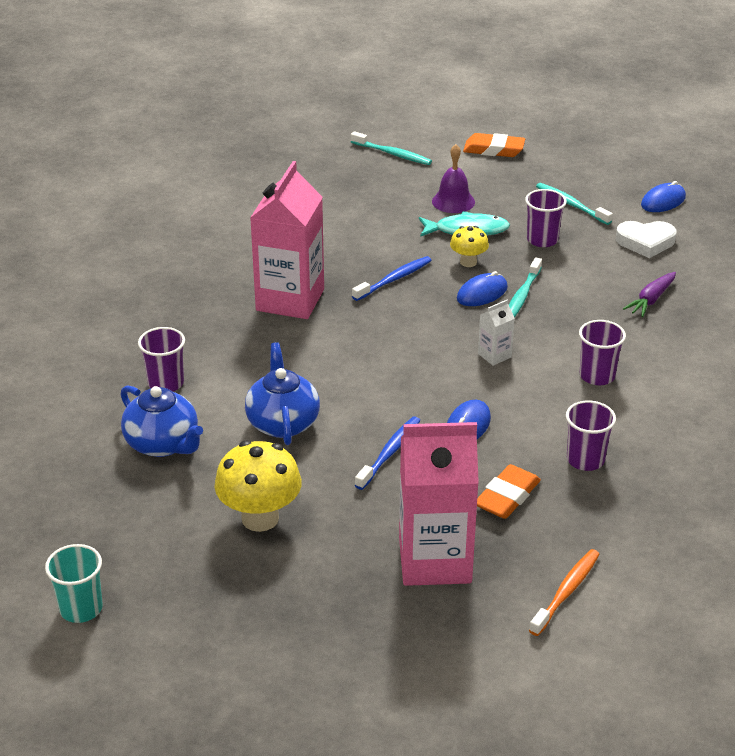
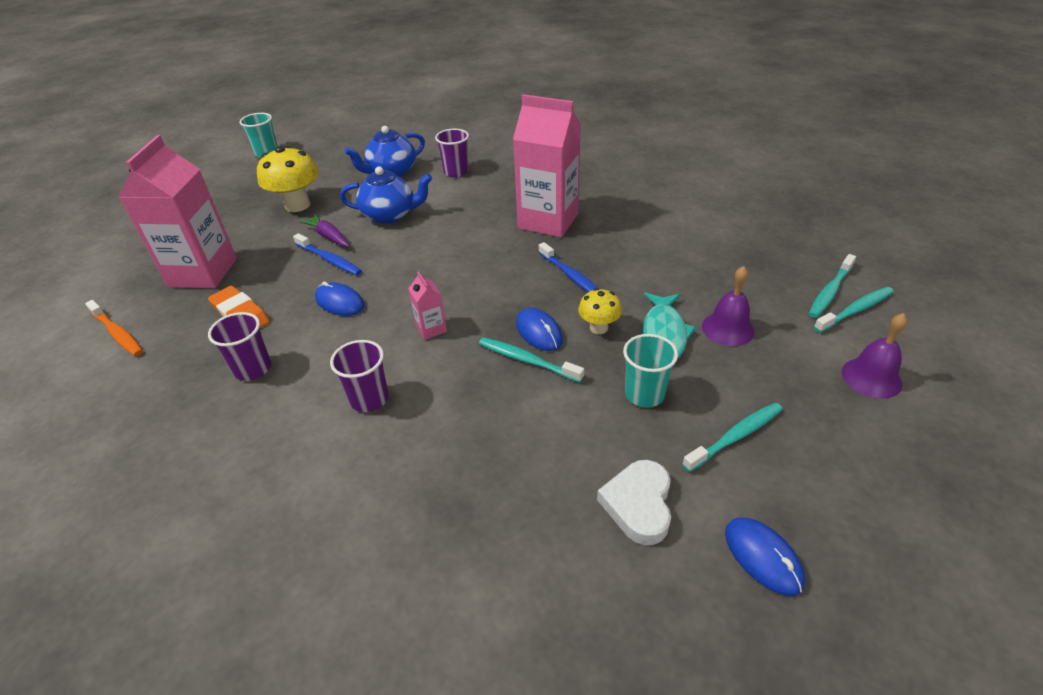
camera: 100 degrees right, 5 degrees up
(416, 146) = (855, 310): none -> turquoise toothbrush
(493, 150) = (871, 377): orange eraser -> purple bell
(494, 355) = (431, 329): white carton -> pink carton
(542, 240) = (644, 394): purple cup -> turquoise cup
(651, 300) = (497, 479): purple carrot -> purple carrot (328, 236)

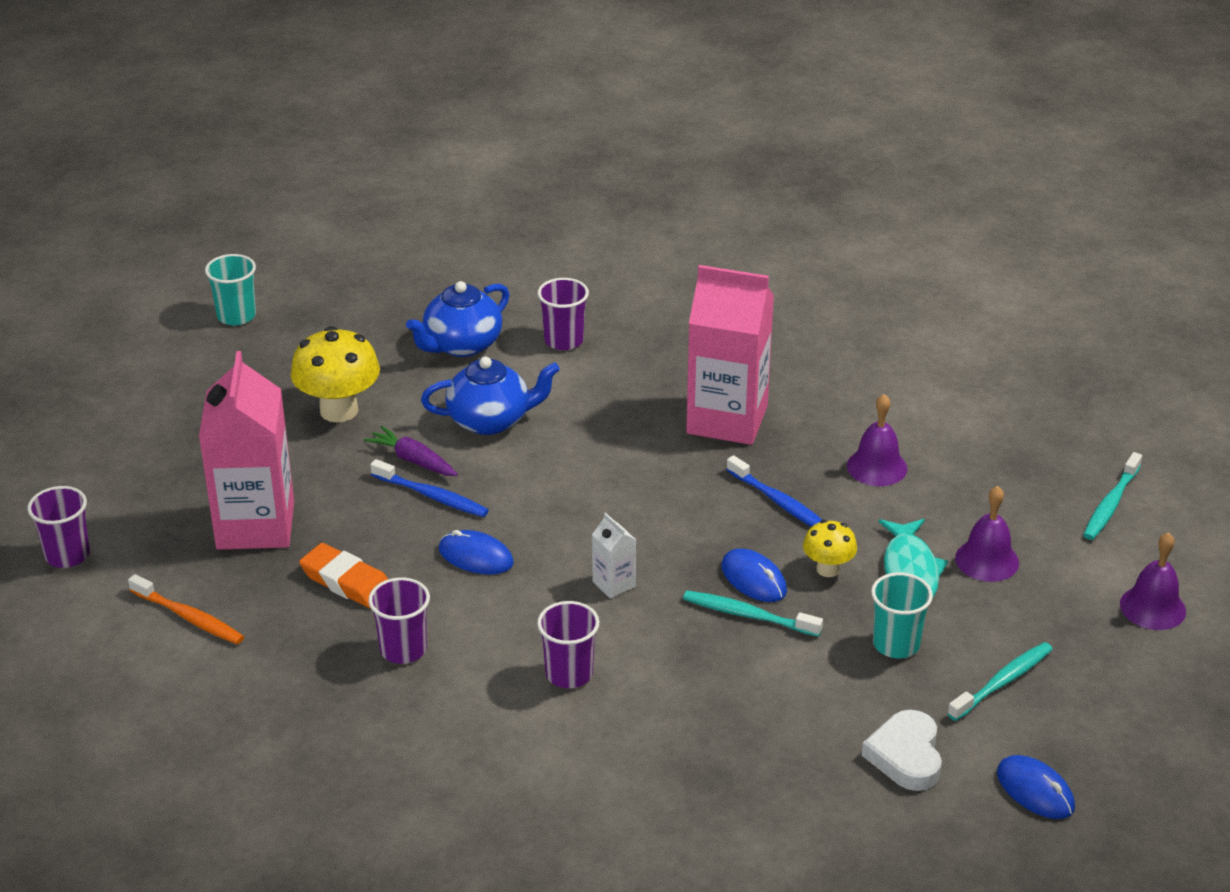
camera: 10 degrees left, 5 degrees down
(70, 285) = (67, 555): none -> purple cup
(431, 329) = (614, 584): pink carton -> white carton
(649, 256) = (877, 467): none -> purple bell
(855, 310) = (1140, 527): turquoise toothbrush -> none

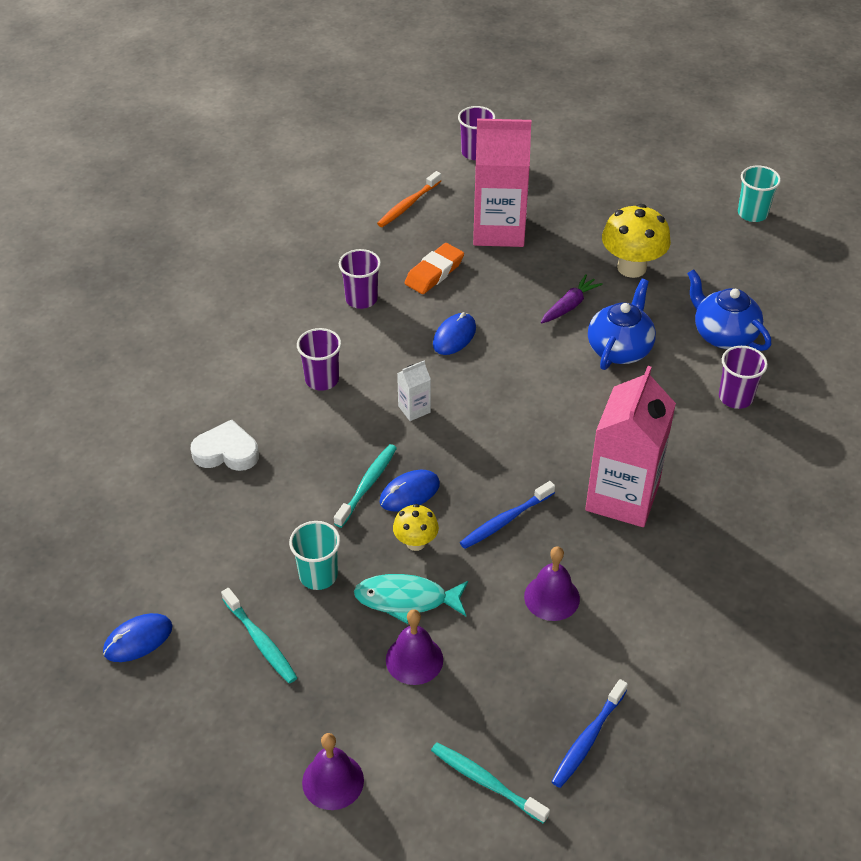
camera: 95 degrees right, 10 degrees up
(432, 496) = (526, 315): blue toothbrush -> blue toothbrush (588, 739)
(491, 420) = (620, 349): blue teapot -> blue teapot turned 150 degrees counterclockwise
(906, 756) = (195, 562): white heart -> white heart (226, 452)

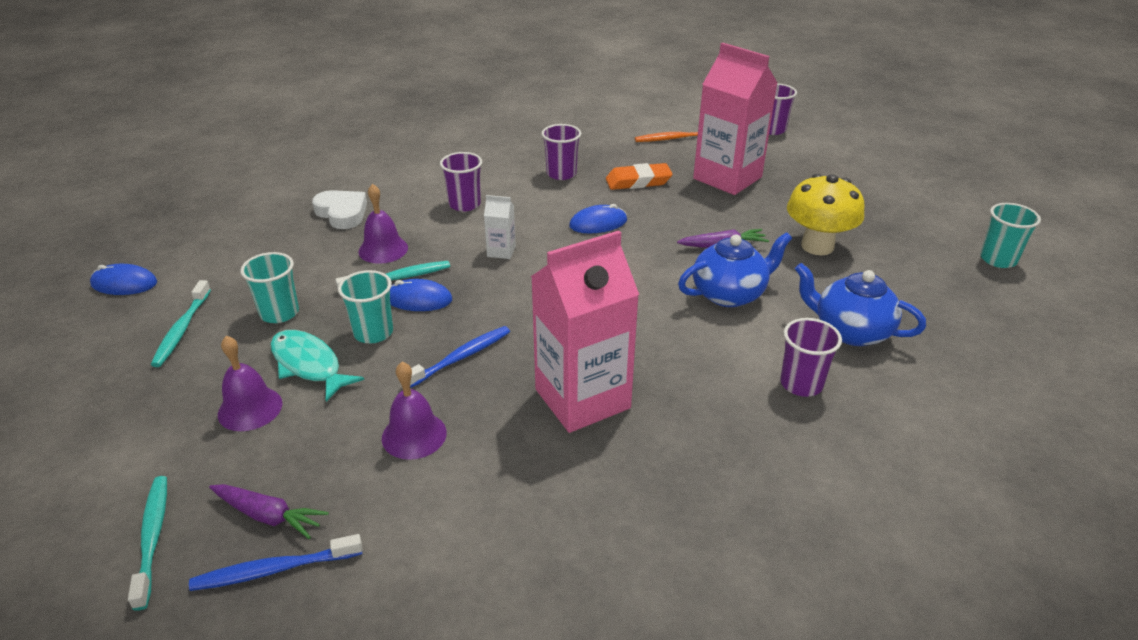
camera: 40 degrees right, 10 degrees down
(333, 781) = (69, 451): purple bell -> purple bell (383, 249)
(415, 542) = (373, 332): yellow mushroom -> turquoise cup
(505, 520) = (460, 358): blue toothbrush -> blue toothbrush turned 135 degrees clockwise
(537, 714) = (268, 516): none -> purple carrot
(723, 335) = (850, 331): blue teapot -> blue teapot turned 60 degrees counterclockwise

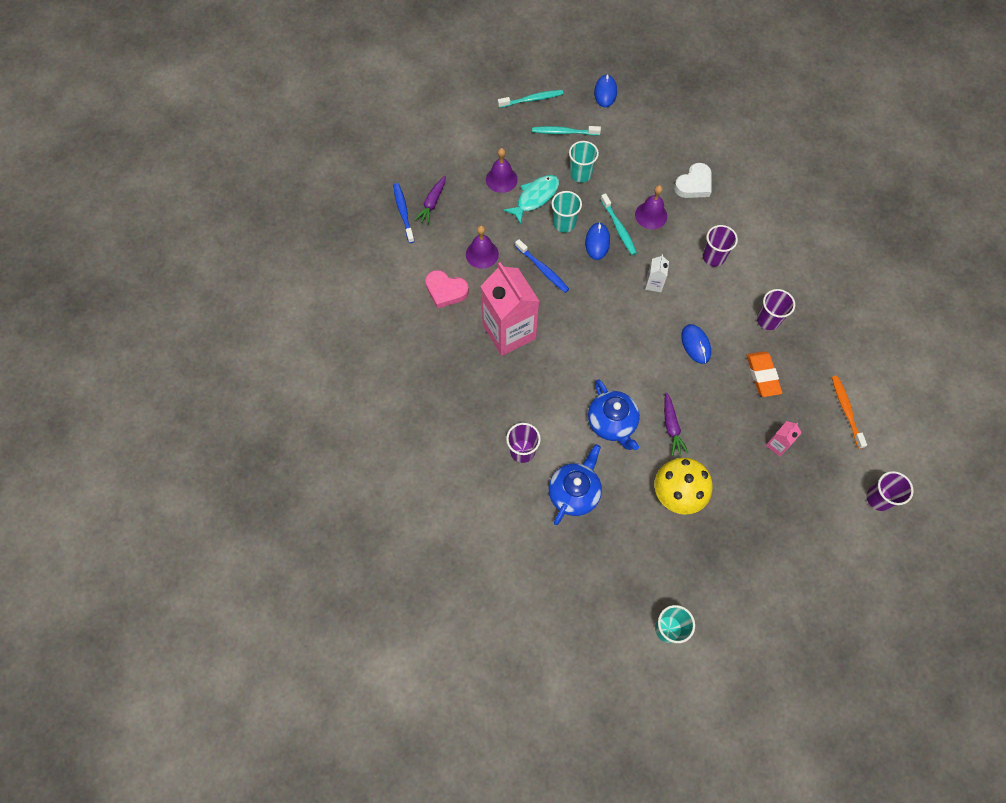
camera: 90 degrees right, 30 degrees up
(152, 538) = (422, 164): turquoise toothbrush -> turquoise toothbrush (532, 99)
(490, 488) = (446, 291): none -> pink heart
(727, 178) = (777, 445): pink carton -> pink carton, size x0.42

